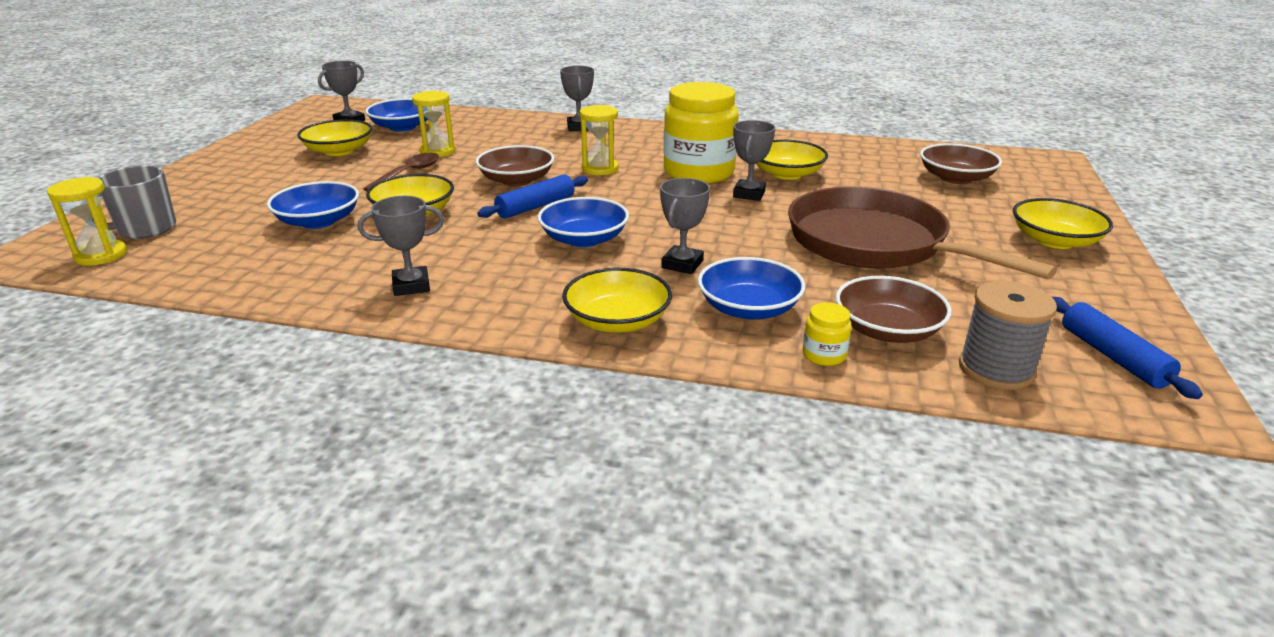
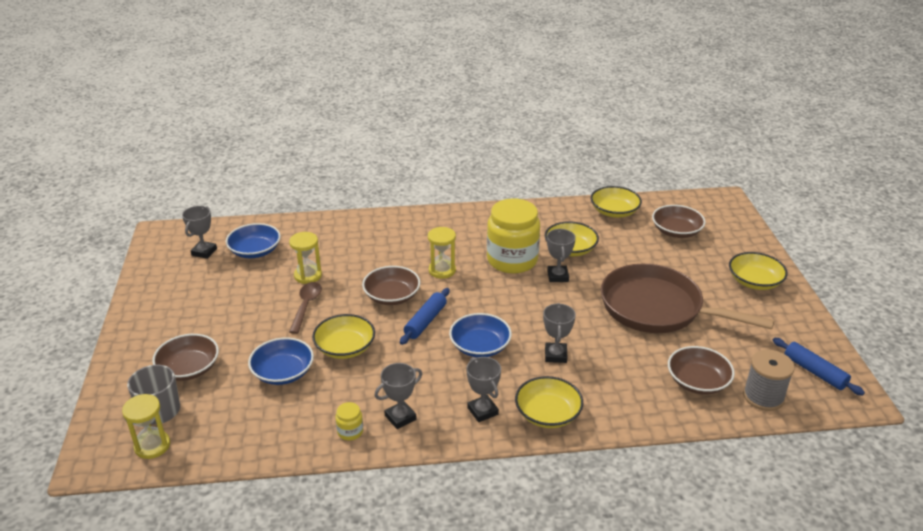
camera: 20 degrees left, 5 degrees up
(222, 201) = (189, 368): none -> brown bowl
(339, 151) = (228, 291): yellow bowl -> yellow bowl (614, 211)
(579, 127) = (394, 224): grey trophy -> grey trophy (482, 411)
(749, 308) = (615, 383): blue bowl -> none
(824, 355) = (674, 410): yellow jar -> yellow jar (350, 431)

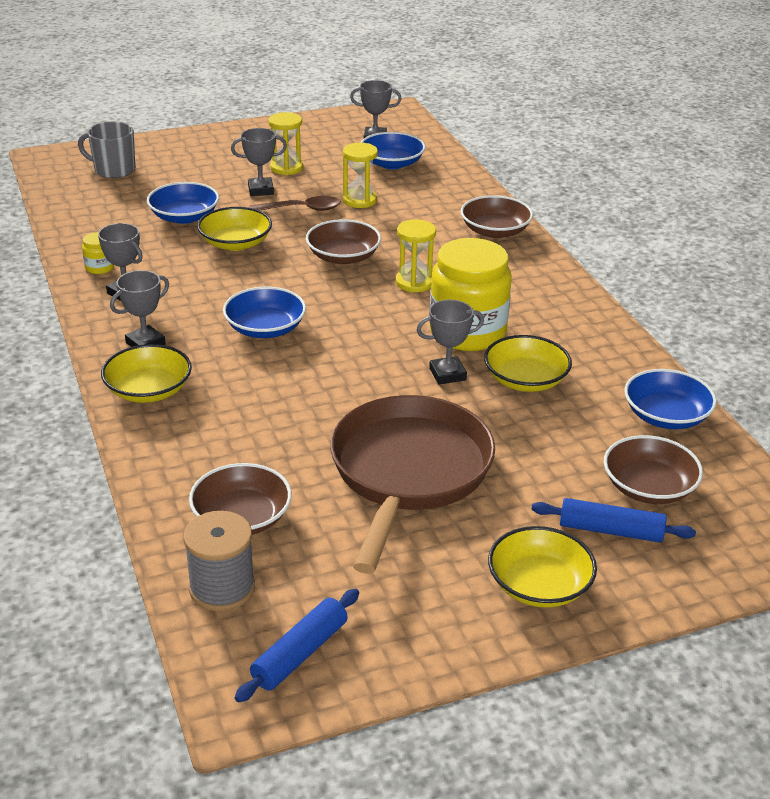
camera: 75 degrees right, 0 degrees up
(152, 446) = (68, 177): yellow hourglass -> yellow hourglass (286, 168)
(189, 368) = (178, 170): brown bowl -> brown bowl (495, 231)
(425, 321) = (301, 285): blue rolling pin -> blue rolling pin (611, 530)
(555, 355) = (265, 387): grey trophy -> grey trophy (261, 190)
(614, 211) = (666, 416): yellow bowl -> blue bowl

